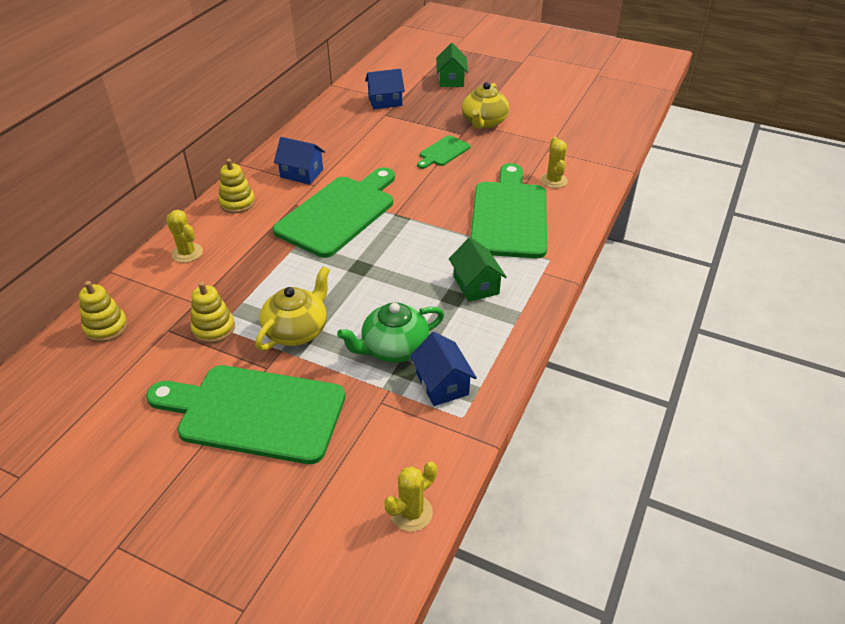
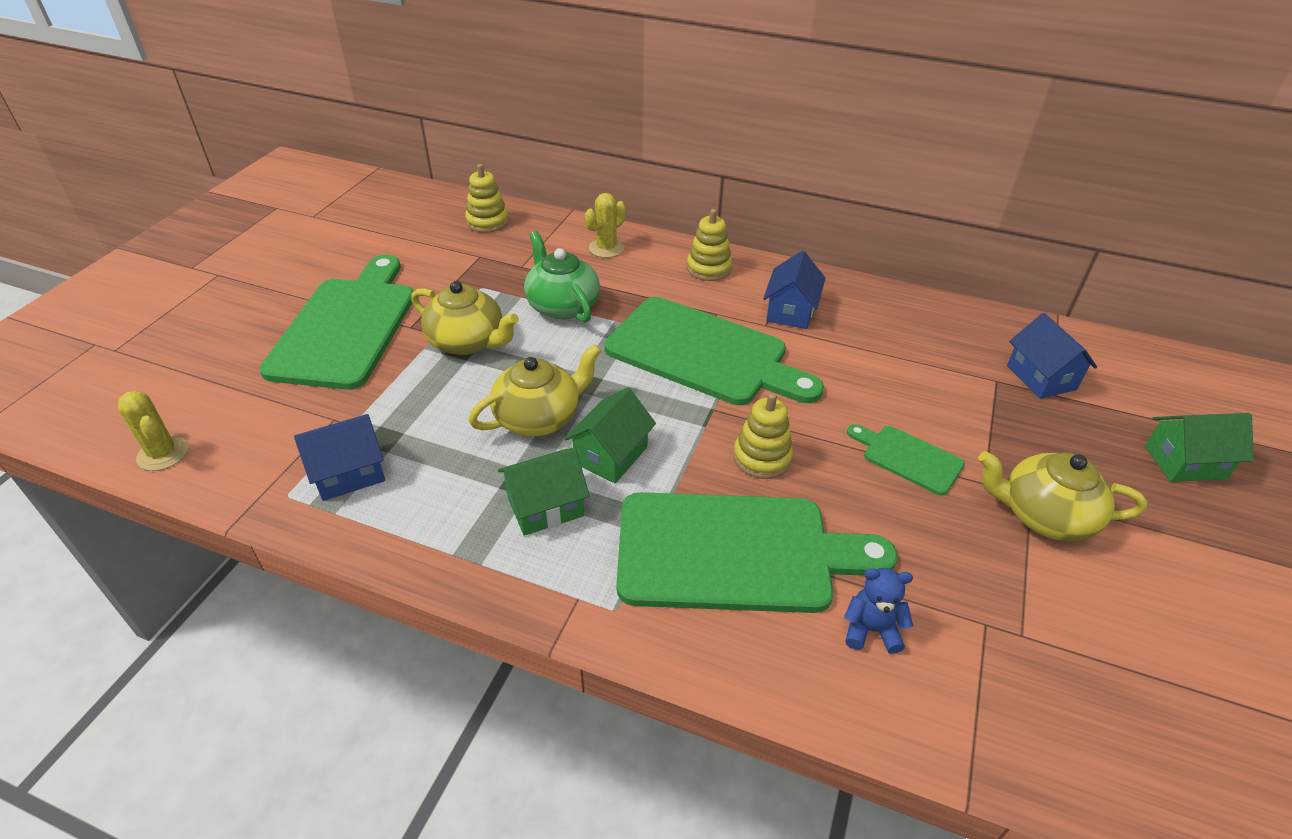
camera: 85 degrees right, 0 degrees up
(213, 328) = (478, 284): yellow stacking toy -> yellow stacking toy (762, 457)
(393, 289) = (539, 417): none -> yellow teapot
(393, 348) = (423, 424): green teapot -> green teapot (562, 305)
(433, 257) = (611, 455): none -> green house
(553, 180) = (871, 630): yellow cactus -> blue teddy bear

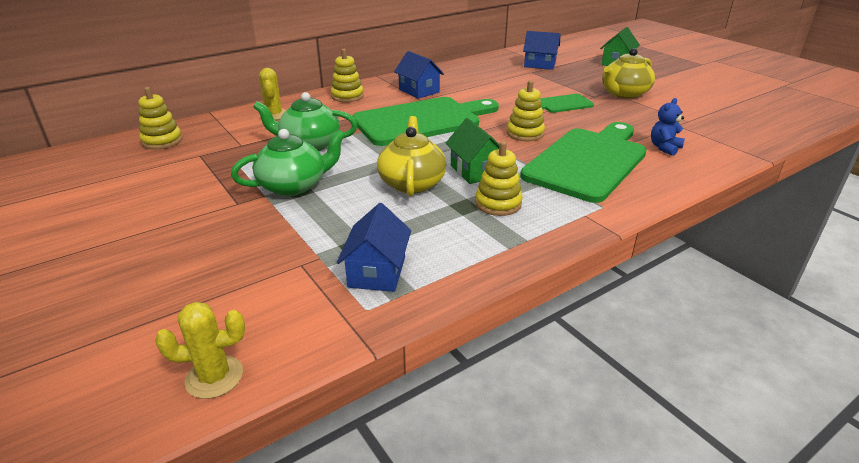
camera: 55 degrees left, 10 degrees down
(346, 327) = (188, 231): green cutting board -> none
(468, 342) = (294, 186): yellow teapot -> green teapot
(545, 507) = (498, 204): green house -> yellow stacking toy

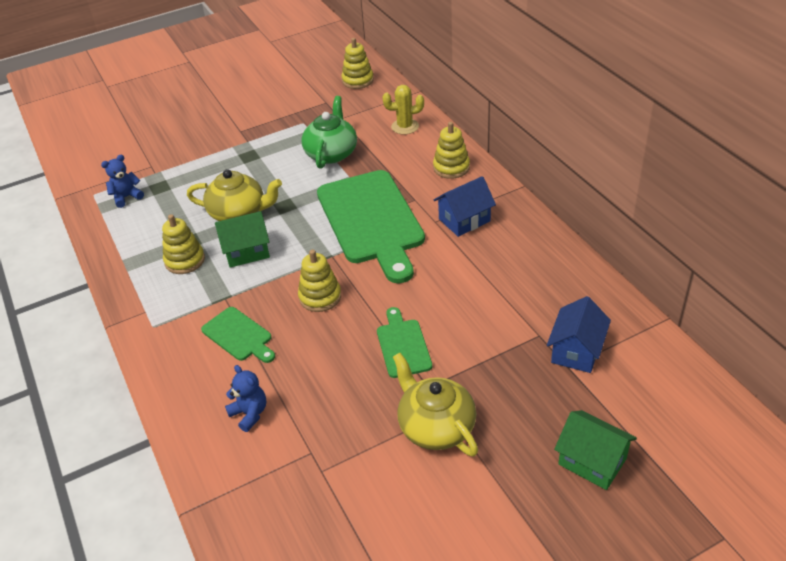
camera: 100 degrees right, 10 degrees up
(214, 377) = (72, 149): yellow cactus -> none
(294, 186) = (257, 153): green teapot -> none
(377, 272) = (126, 197): blue house -> blue teddy bear
(588, 161) = (239, 336): green cutting board -> green cutting board, size x0.47

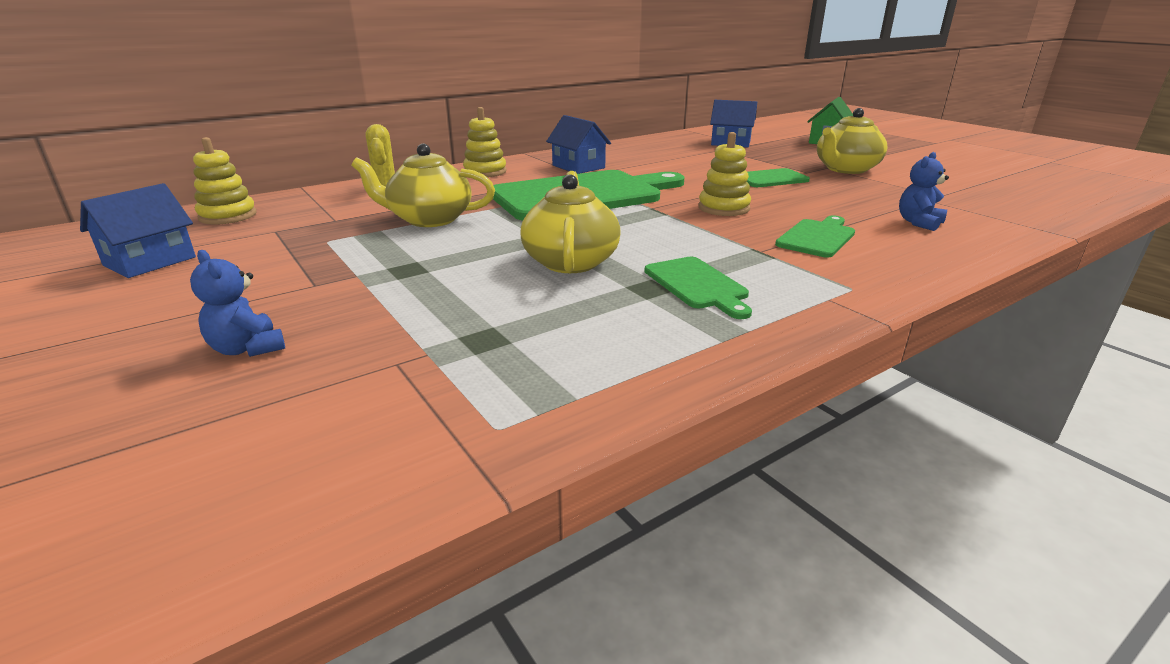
camera: 100 degrees left, 15 degrees down
(126, 197) = (516, 373): blue teddy bear -> blue teddy bear (247, 349)
(185, 260) = (697, 285): yellow stacking toy -> green cutting board
(246, 252) = (660, 248): green house -> none
(289, 78) = (150, 261): none -> blue house
(331, 153) = (429, 219): green teapot -> yellow teapot

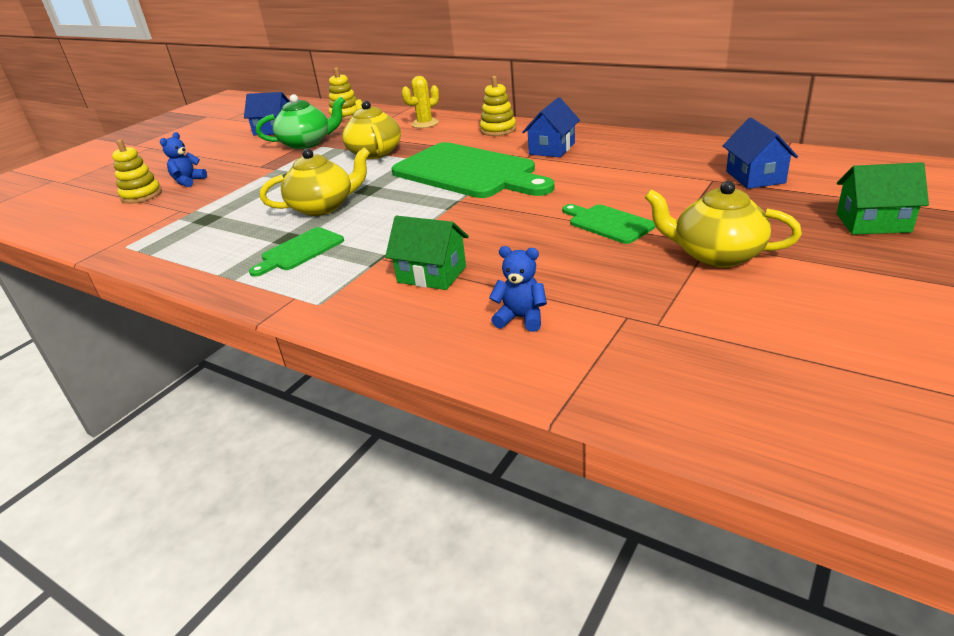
camera: 70 degrees right, 5 degrees up
(289, 247) = (307, 143): none -> green teapot
(723, 208) = (483, 224): yellow stacking toy -> yellow stacking toy (141, 195)
(817, 237) = (432, 274): green cutting board -> green house

